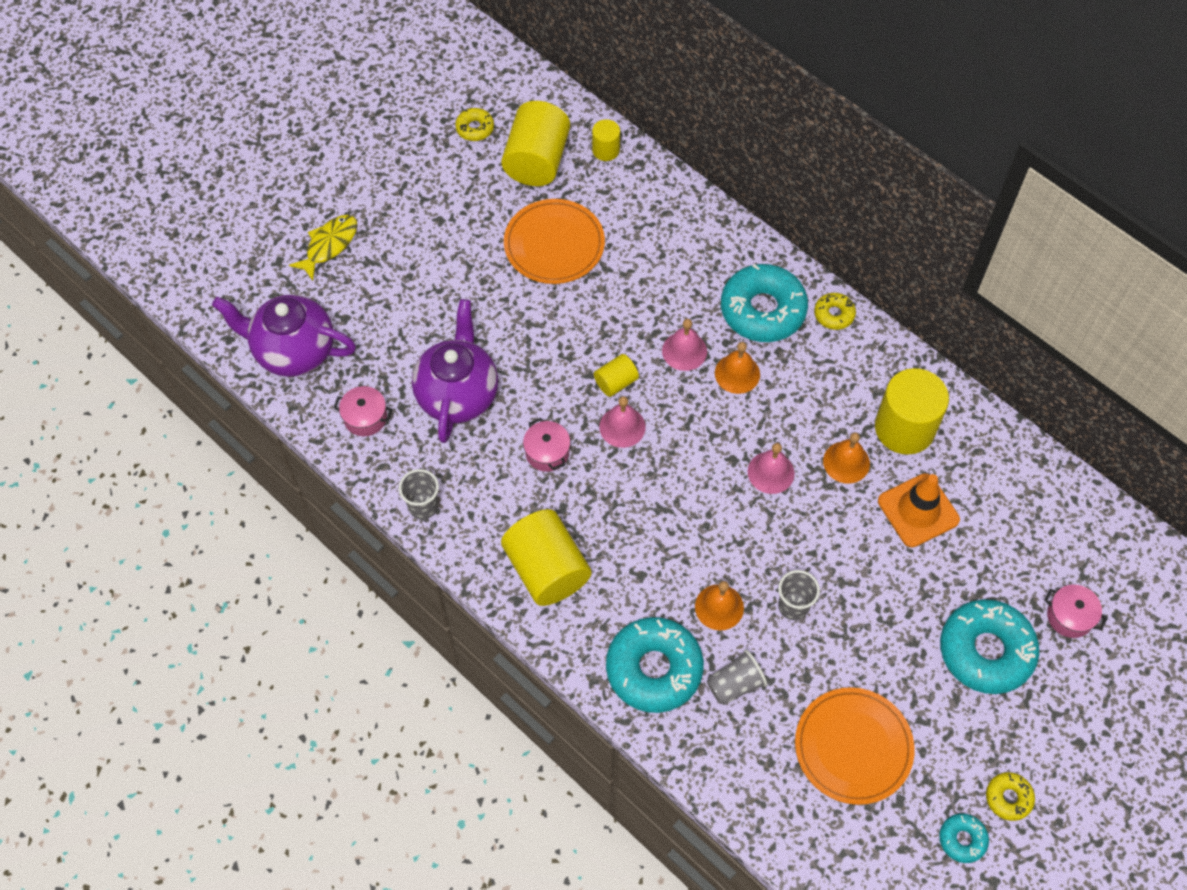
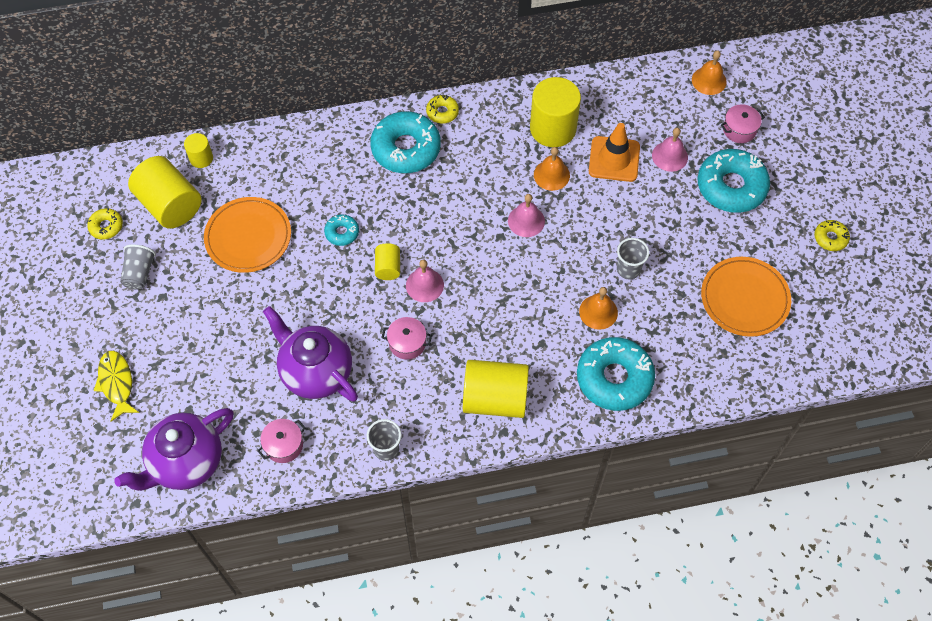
camera: 55 degrees left, 0 degrees up
(684, 351) = (398, 212): pink bell -> pink bell (669, 156)
(735, 684) = (658, 337): grey cup -> grey cup (139, 273)
(737, 373) = (440, 193): orange bell -> orange bell (709, 80)
(962, 839) = (840, 279): turquoise donut -> turquoise donut (342, 233)

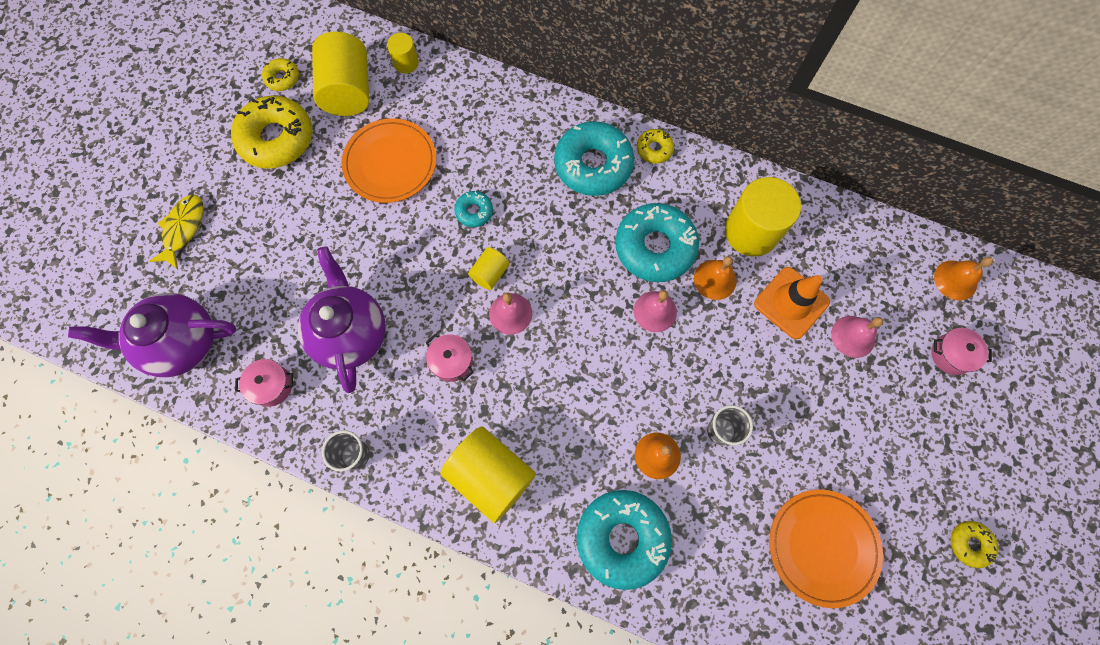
camera: 35 degrees right, 10 degrees up
(139, 273) = (277, 139): grey cup -> yellow donut
(731, 187) = (897, 412): turquoise donut -> turquoise donut (655, 247)

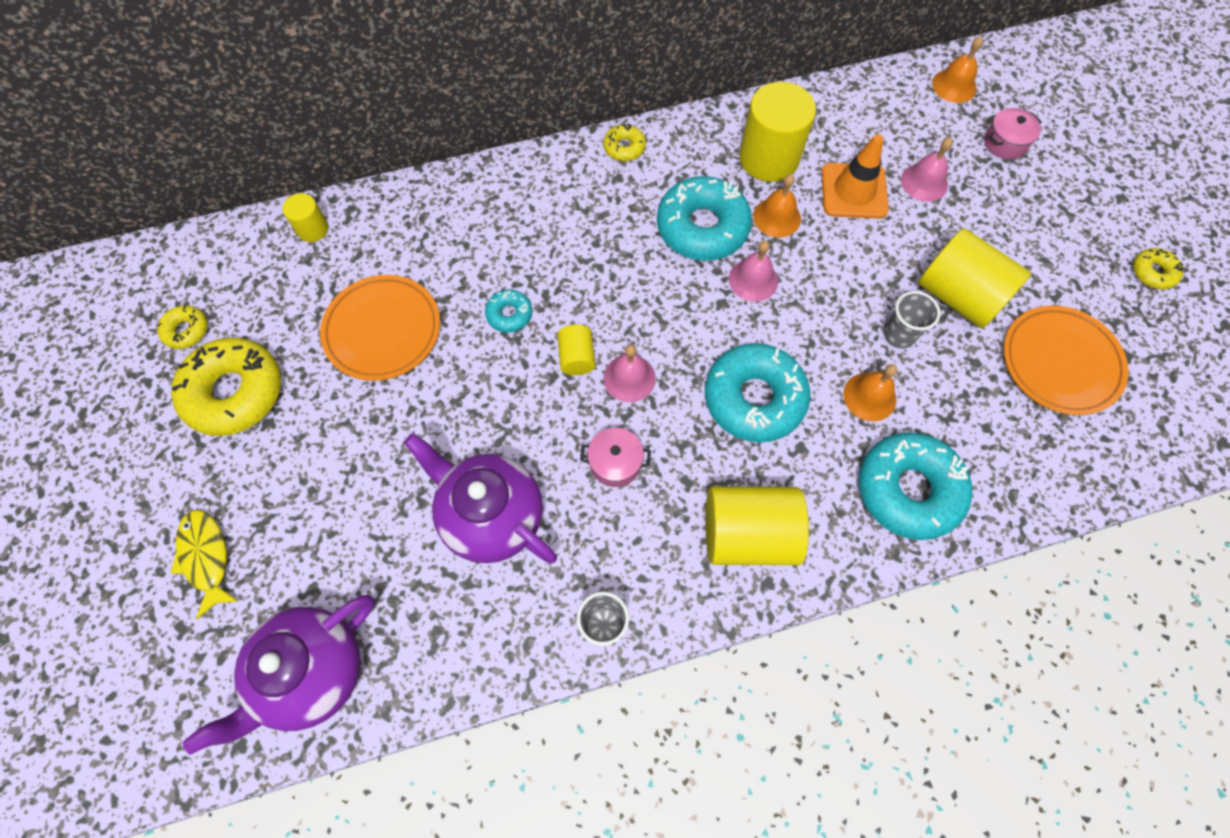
camera: 40 degrees left, 5 degrees down
(272, 386) = (454, 632): pink pot -> none
(348, 91) = (273, 294): yellow cylinder -> yellow cylinder (958, 296)
(593, 165) = (582, 197): turquoise donut -> turquoise donut (754, 398)

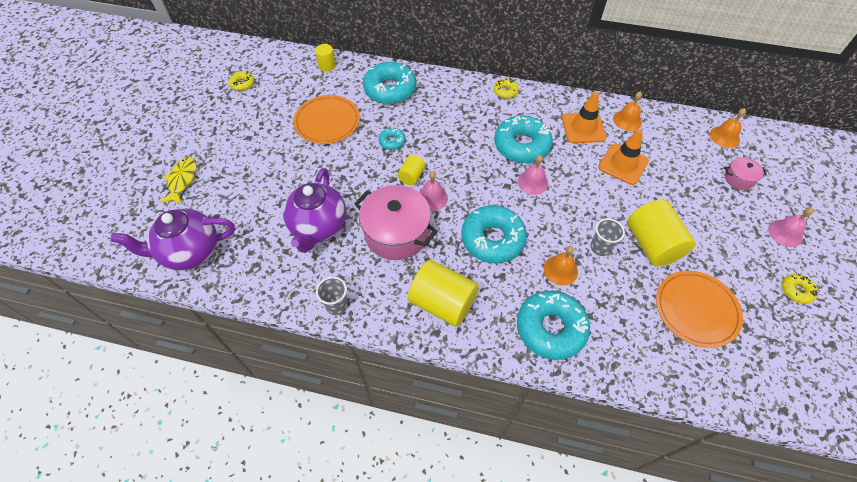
camera: 30 degrees right, 10 degrees down
(234, 392) = (244, 118): yellow donut -> none
(446, 225) = (390, 89): none -> turquoise donut
(491, 516) = (318, 227): purple teapot -> purple teapot turned 150 degrees counterclockwise
(615, 463) = (396, 233): pink pot -> pink pot, size x2.07
(769, 158) = (583, 128): yellow cylinder -> orange traffic cone
(777, 217) = (568, 158): orange bell -> orange bell (627, 120)
(924, 182) = (670, 177): pink bell -> pink bell (785, 233)

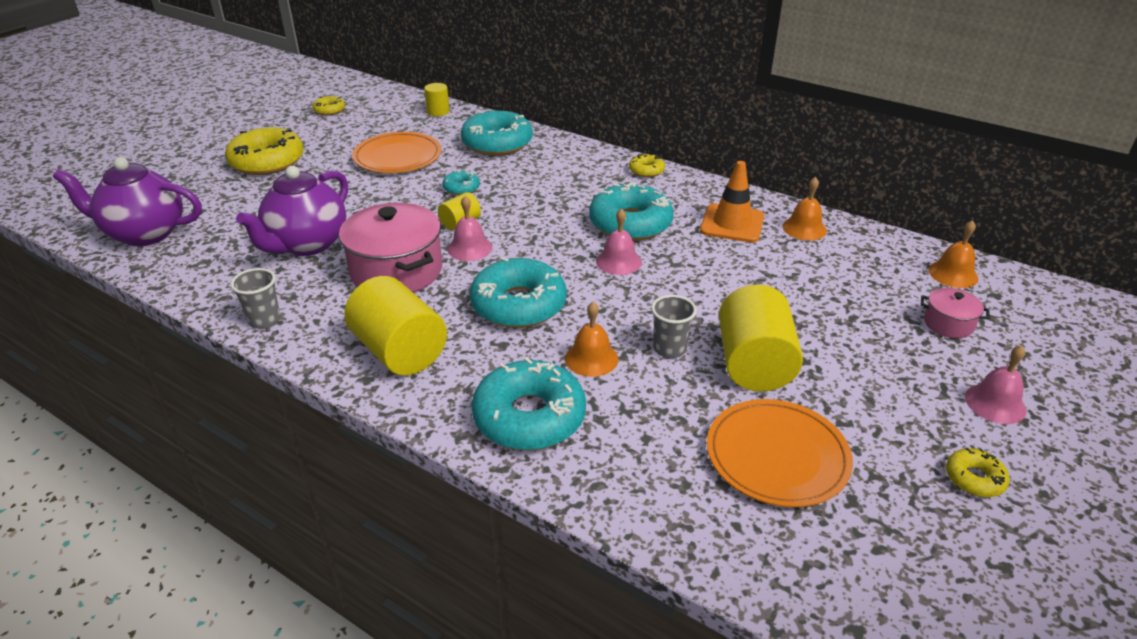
camera: 20 degrees right, 20 degrees down
(182, 180) = (193, 173): yellow fish -> none
(232, 152) = (267, 161): none -> yellow donut
(623, 164) = (767, 270): orange traffic cone -> none

